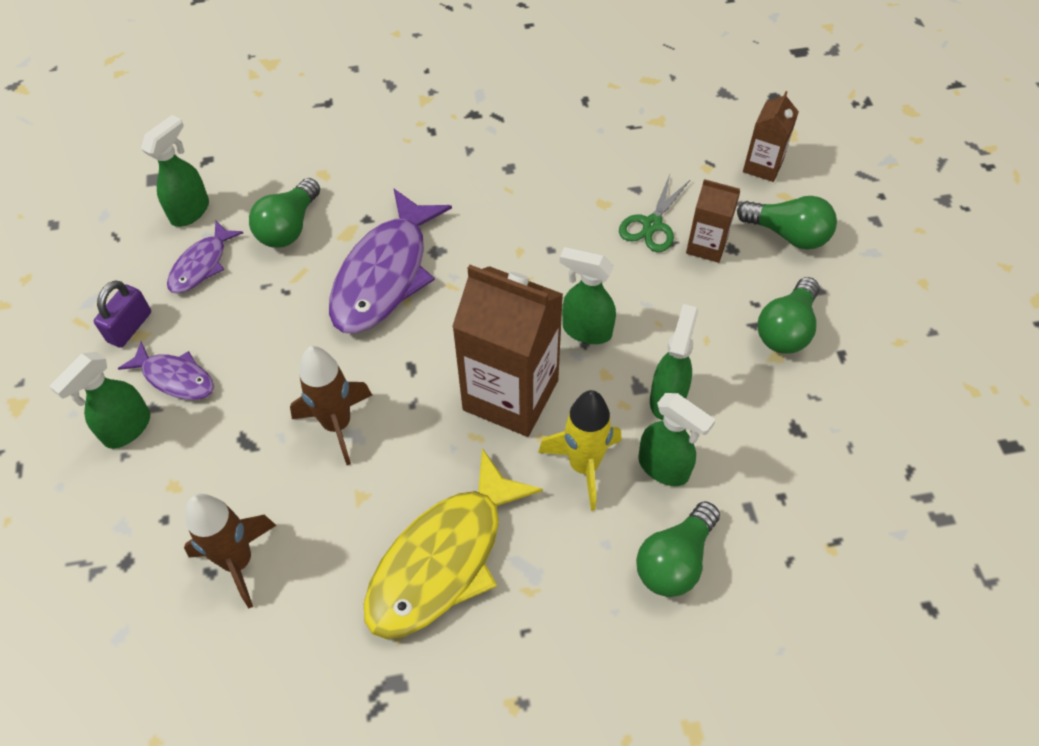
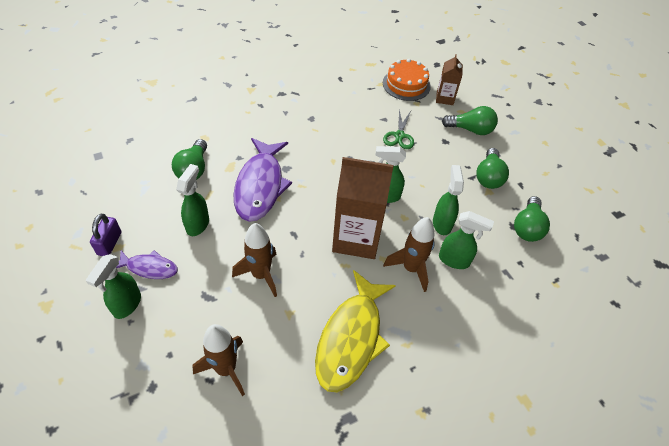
camera: 20 degrees left, 5 degrees down
(190, 211) = (128, 170): green spray bottle -> green spray bottle (198, 224)
(201, 265) = (145, 199): purple fish -> none
(584, 466) = (411, 268): yellow rocket -> brown rocket
(675, 561) = (479, 309): green light bulb -> green light bulb (527, 227)
(700, 129) = (406, 84): none -> orange cake
(706, 245) = (432, 142): brown carton -> none

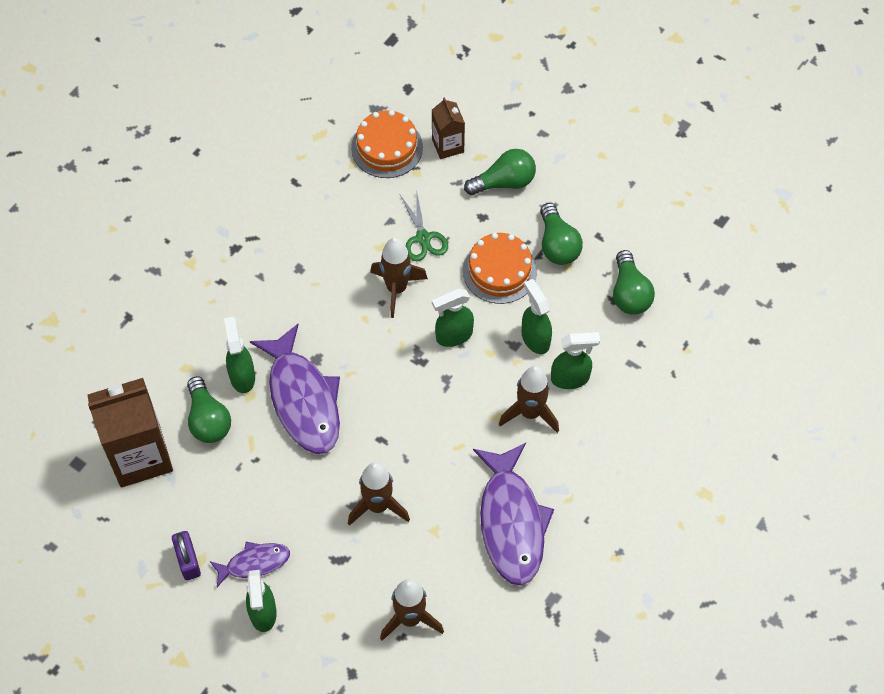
camera: 25 degrees left, 10 degrees up
(198, 224) = (267, 486): green spray bottle -> green spray bottle (242, 376)
(351, 338) = (511, 522): yellow fish -> purple fish
(356, 238) = (452, 408): brown carton -> brown carton (140, 456)
(364, 154) = (396, 288): none -> brown rocket
(439, 174) = (499, 271): none -> orange cake

